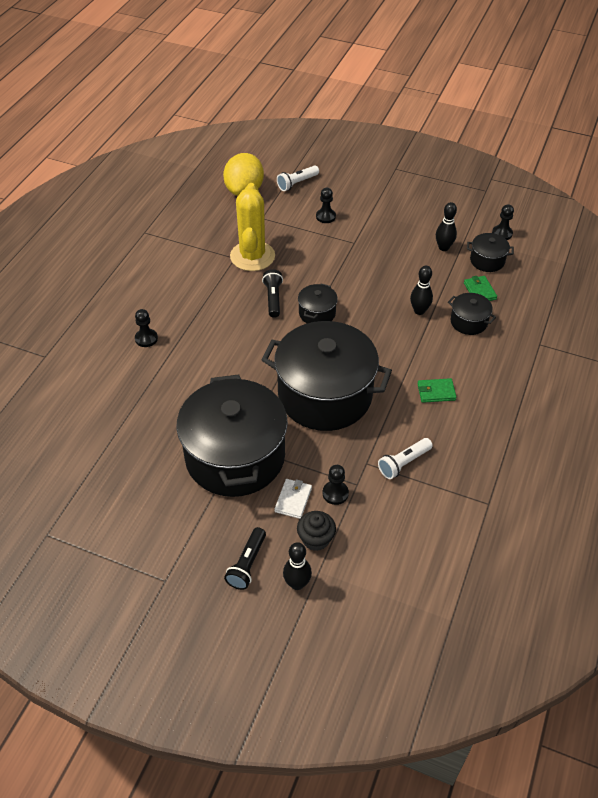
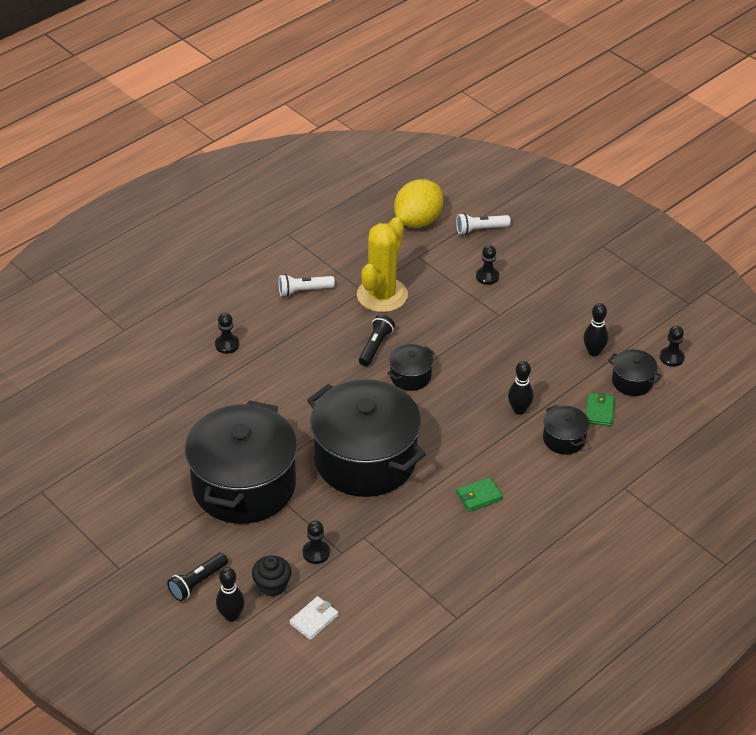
camera: 25 degrees right, 5 degrees down
(293, 500) = (273, 544): white wallet -> white wallet (314, 619)
(404, 463) = (400, 550): white flashlight -> white flashlight (304, 291)
(436, 392) = (479, 496): green wallet -> green wallet turned 45 degrees counterclockwise

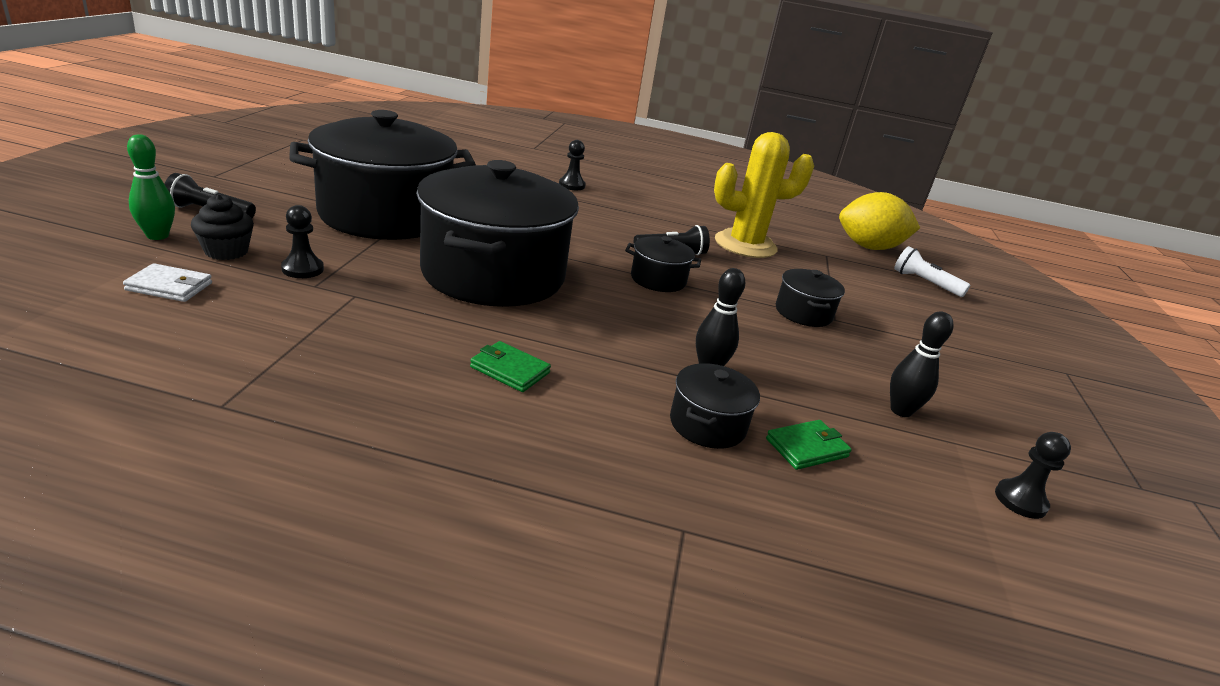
camera: 50 degrees right, 15 degrees down
(231, 616) = (157, 236): black bowling pin -> green bowling pin
(304, 291) = (688, 208): white flashlight -> none
(487, 276) = (873, 299): black pawn -> none
(632, 382) = (909, 468): black pot -> black pot (803, 313)

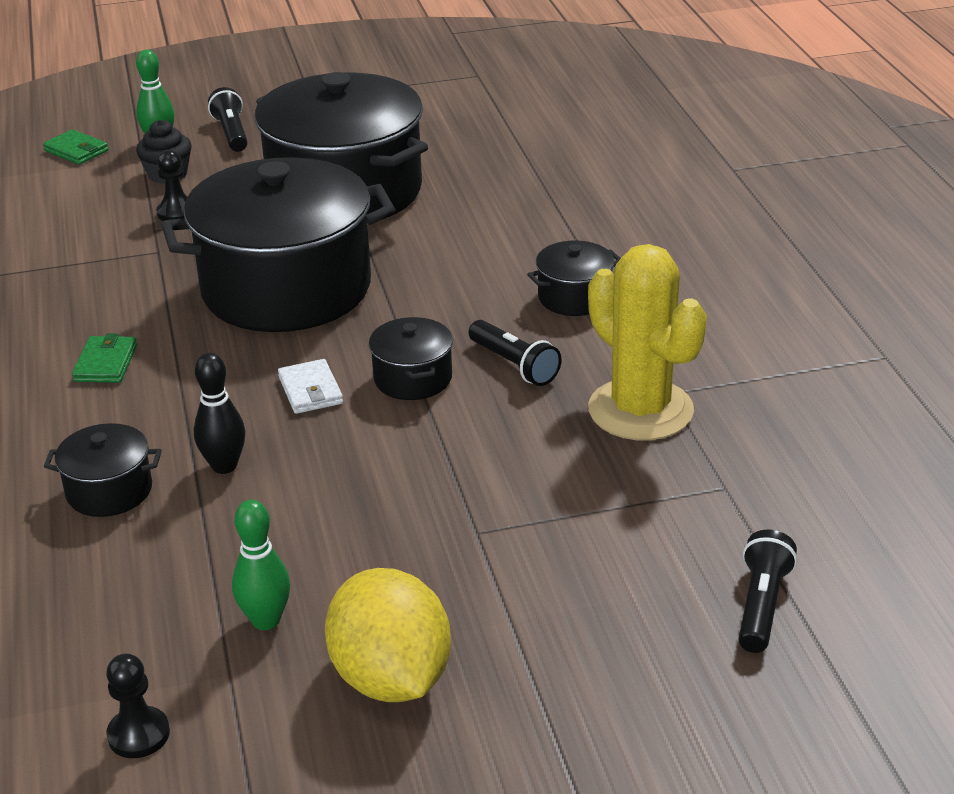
camera: 70 degrees right, 5 degrees up
(169, 286) = (84, 188): white wallet -> white wallet (310, 390)
(571, 185) = (634, 237): black pawn -> none
(803, 313) = (460, 502): black pot -> black pot (574, 297)
(806, 448) = (119, 561): green wallet -> green wallet (76, 150)
(869, 247) = (843, 525): yellow lemon -> yellow lemon (391, 678)
(900, 411) = (266, 620): black bowling pin -> green bowling pin
(925, 283) = (761, 605): white flashlight -> black flashlight

